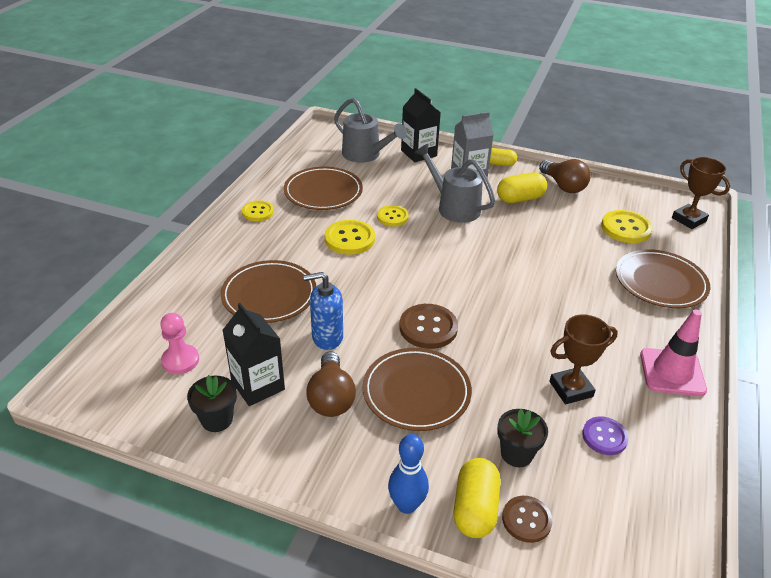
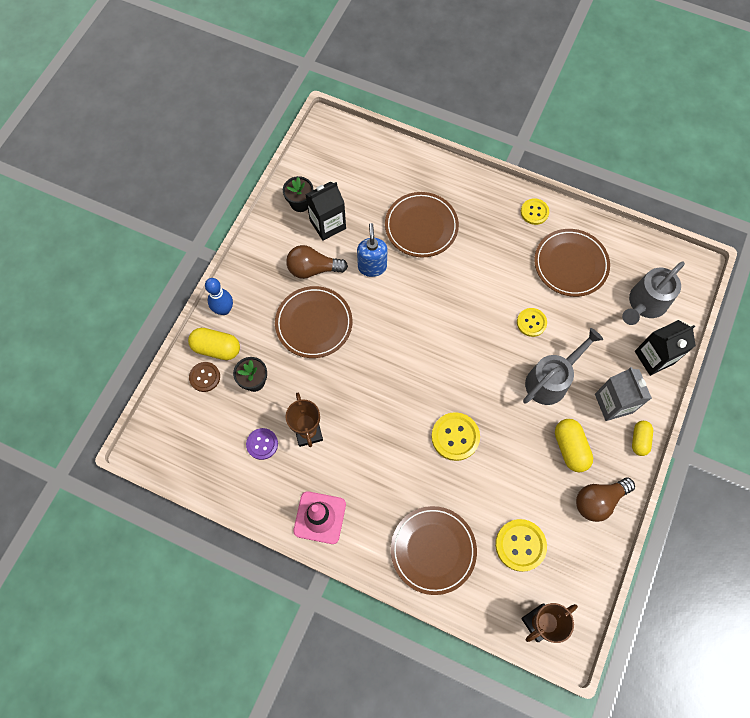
camera: 95 degrees right, 30 degrees up
(180, 360) = (354, 177): pink pawn -> none
(349, 239) = (496, 285): yellow button -> yellow button (455, 437)
(428, 328) = (379, 338): brown button -> none

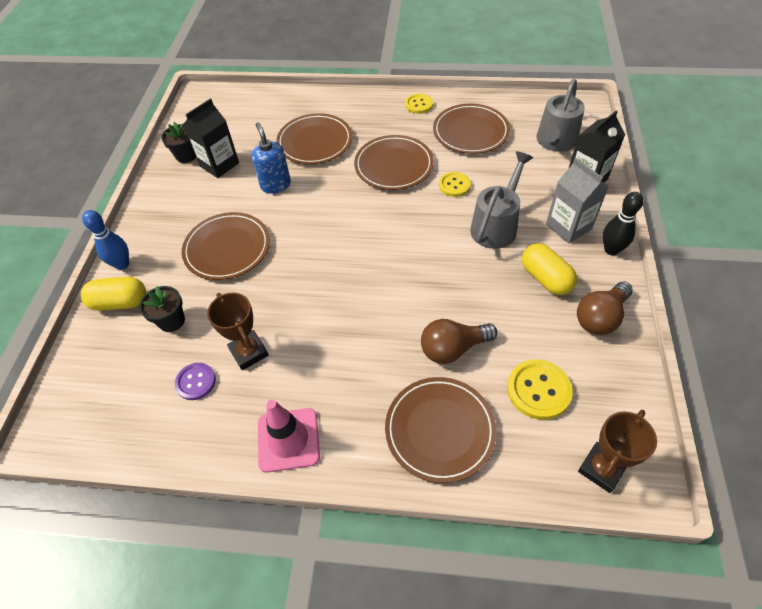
camera: 15 degrees left, 15 degrees down
(205, 377) = (111, 334): brown button -> none
(313, 269) = (214, 203): brown light bulb -> brown light bulb (453, 348)
(455, 437) = (418, 305): yellow button -> none
(484, 280) = (394, 165): none -> brown plate
(639, 440) = (611, 250): yellow capsule -> black bowling pin

